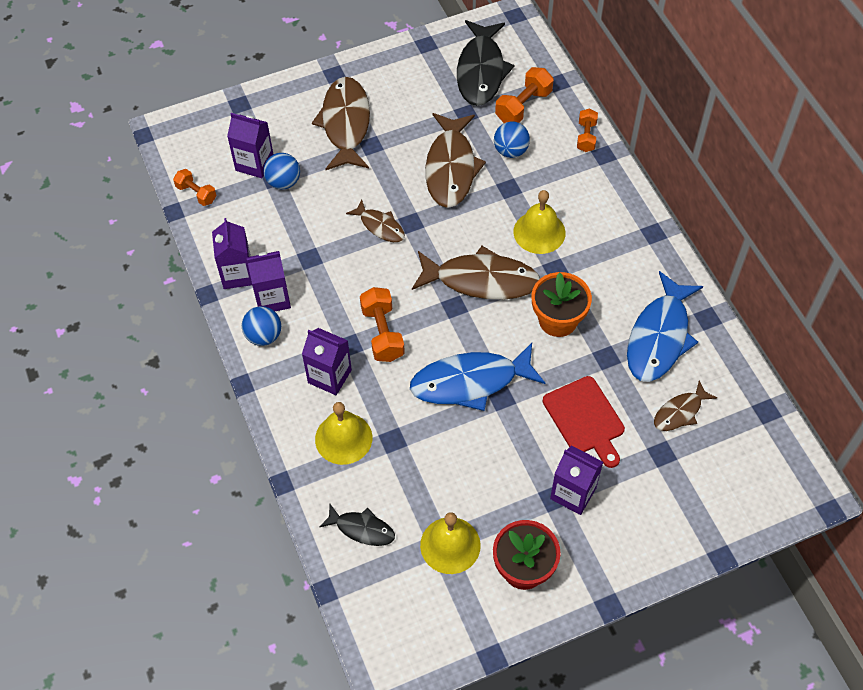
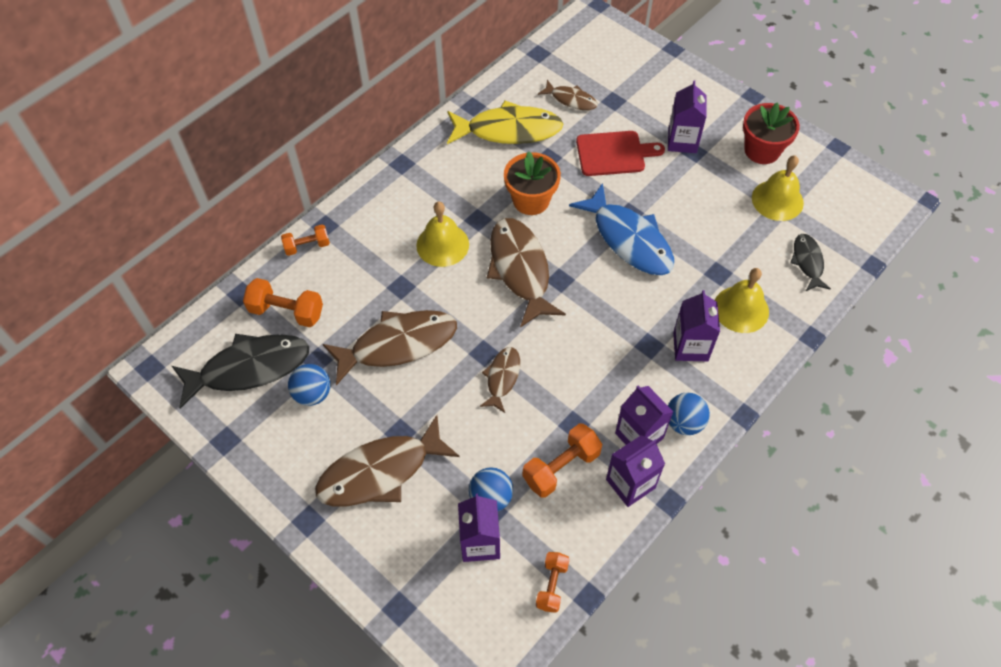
camera: 115 degrees left, 0 degrees up
(382, 333) = (621, 324): orange dumbbell -> orange dumbbell (561, 467)
(510, 151) = (352, 301): blue ball -> blue ball (313, 394)
(585, 419) = (614, 153): red cutting board -> red cutting board turned 45 degrees clockwise
(659, 337) = (508, 130): blue fish -> yellow fish

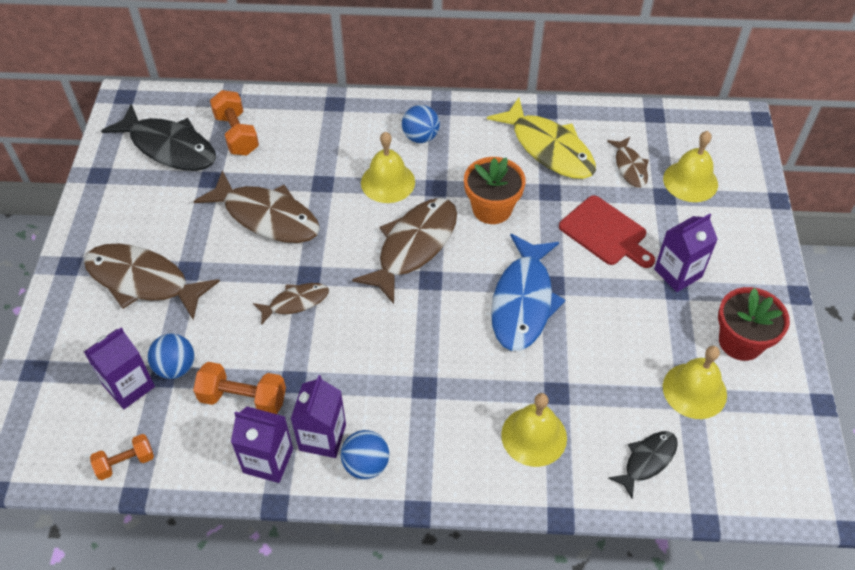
camera: 50 degrees right, 5 degrees down
(307, 246) = (306, 106): orange dumbbell -> none
(313, 394) = (178, 196): blue ball -> blue ball (420, 137)
(614, 78) = (690, 181): none -> yellow bell
(690, 346) = (452, 420): purple carton -> none

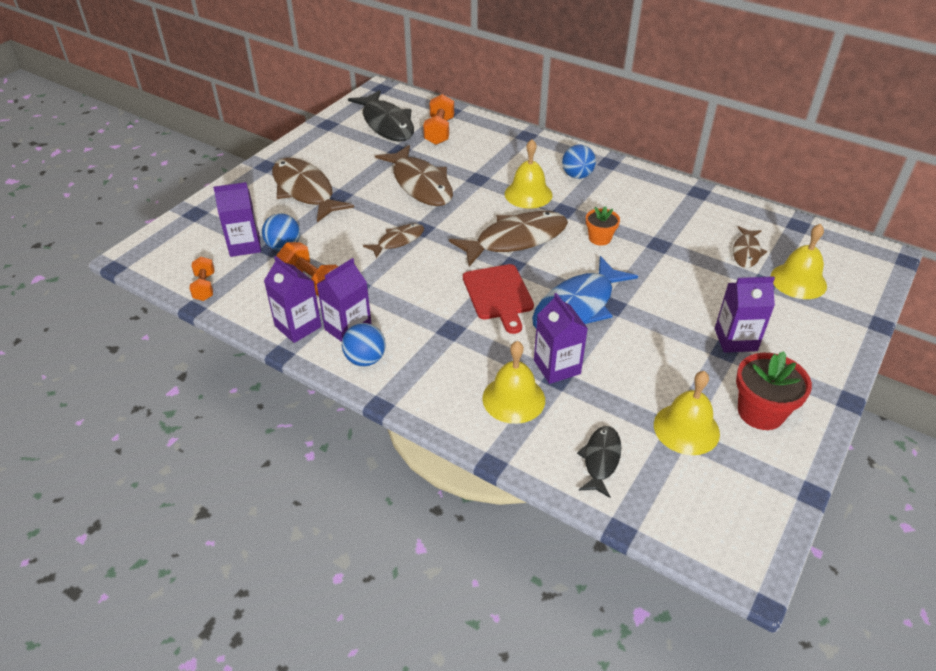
camera: 30 degrees right, 10 degrees down
(125, 462) = (205, 287): orange dumbbell -> orange dumbbell turned 75 degrees clockwise
(295, 302) = (398, 241): brown fish -> brown fish turned 45 degrees counterclockwise
(492, 209) = (599, 238): orange flower pot -> orange flower pot, size x0.61
(548, 148) = (680, 216): yellow fish -> none
(548, 380) = (557, 367): none -> purple carton
(605, 232) = (688, 288): red cutting board -> red cutting board (499, 295)
(647, 461) = (600, 459): black fish -> black fish turned 60 degrees counterclockwise

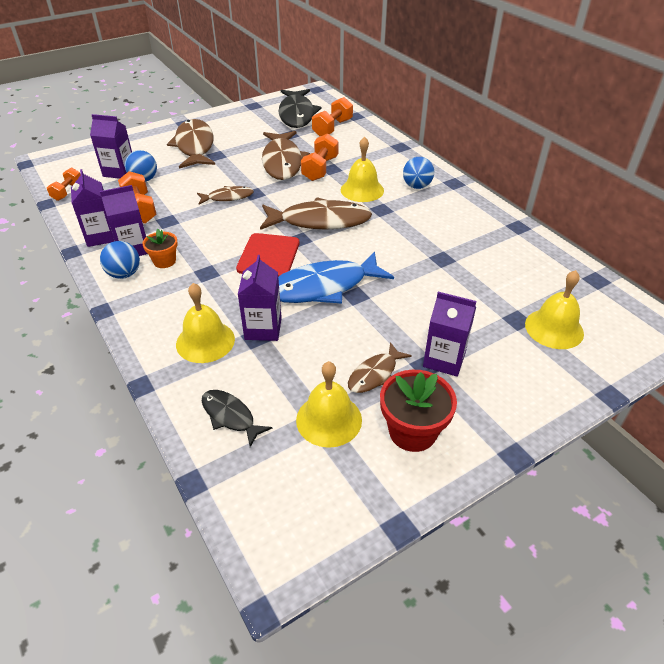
camera: 25 degrees right, 0 degrees up
(466, 182) = (320, 169): none -> orange dumbbell
(599, 238) = (392, 239): orange flower pot -> orange flower pot (164, 261)
(600, 459) = (230, 416): black fish -> black fish turned 90 degrees counterclockwise
(746, 252) = (521, 288): brown fish -> brown fish (375, 374)

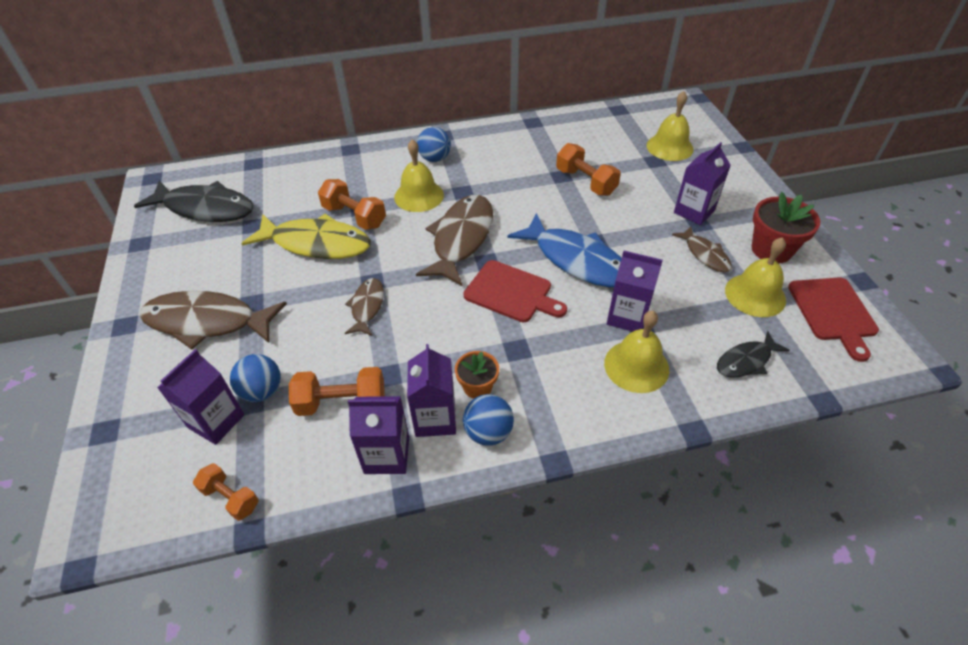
camera: 70 degrees left, 5 degrees up
(282, 162) = (316, 243): brown fish -> yellow fish
(324, 287) = (576, 260): blue fish -> blue fish turned 45 degrees counterclockwise
(328, 493) = (833, 312): none -> red cutting board
(332, 128) = (267, 187): orange dumbbell -> orange dumbbell (585, 182)

